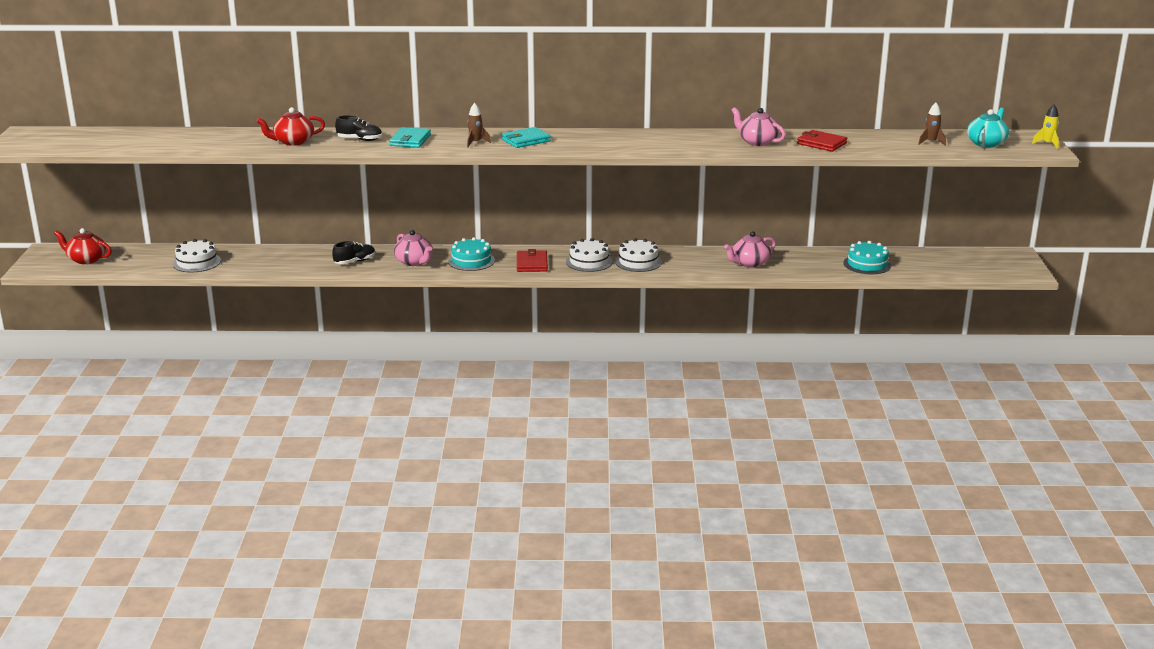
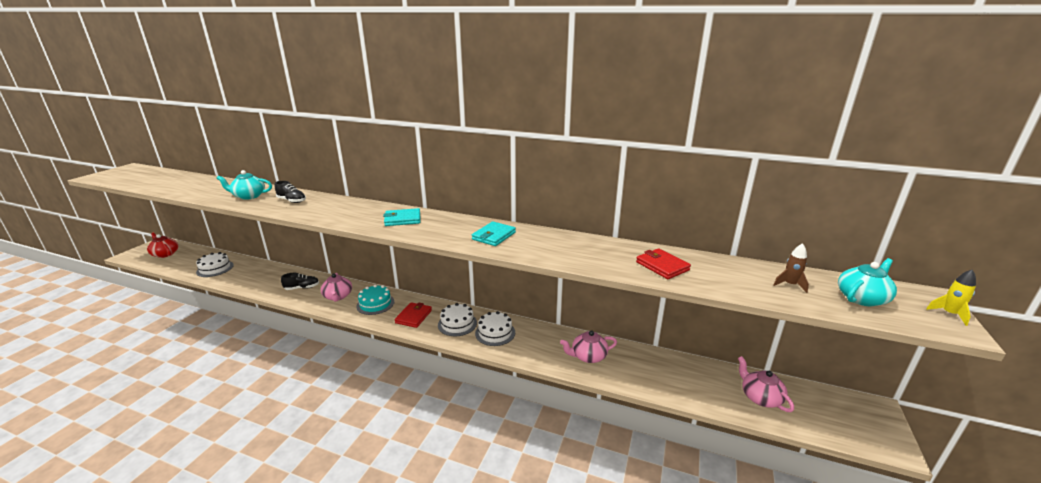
camera: 20 degrees right, 0 degrees up
(293, 142) = (249, 196): red teapot -> turquoise teapot
(410, 140) = (322, 206): turquoise wallet -> turquoise wallet (494, 236)
(475, 143) = (363, 216): brown rocket -> none
(757, 142) = (597, 253): pink teapot -> pink teapot (760, 397)
(867, 264) = (701, 384): turquoise cake -> none

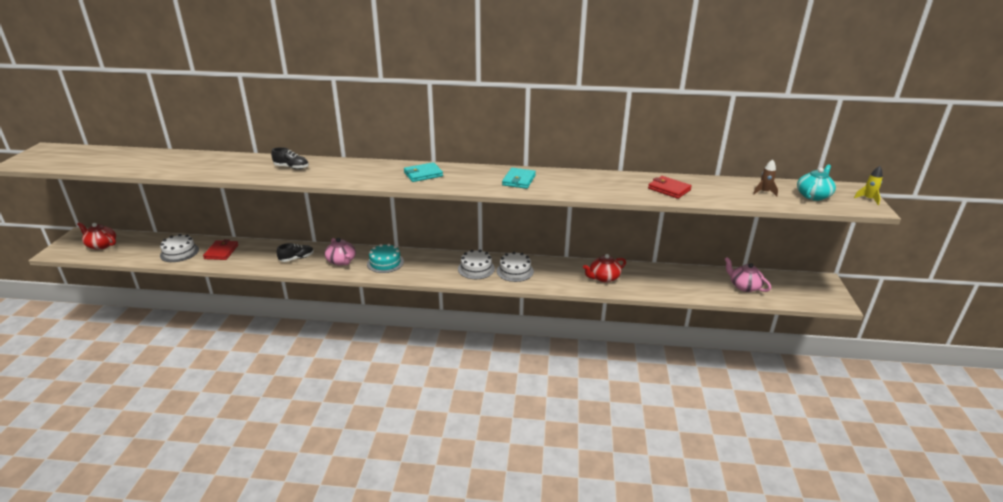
camera: 15 degrees left, 5 degrees up
(249, 196) = (238, 167): turquoise teapot -> none
(413, 316) = (431, 268): red wallet -> red wallet (221, 252)
(588, 356) = (603, 277): pink teapot -> red teapot

